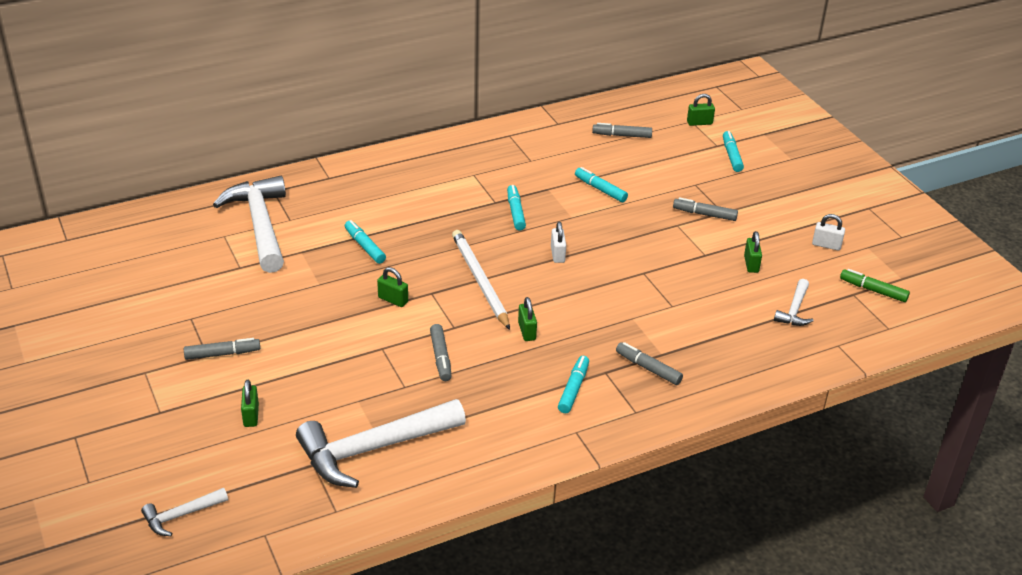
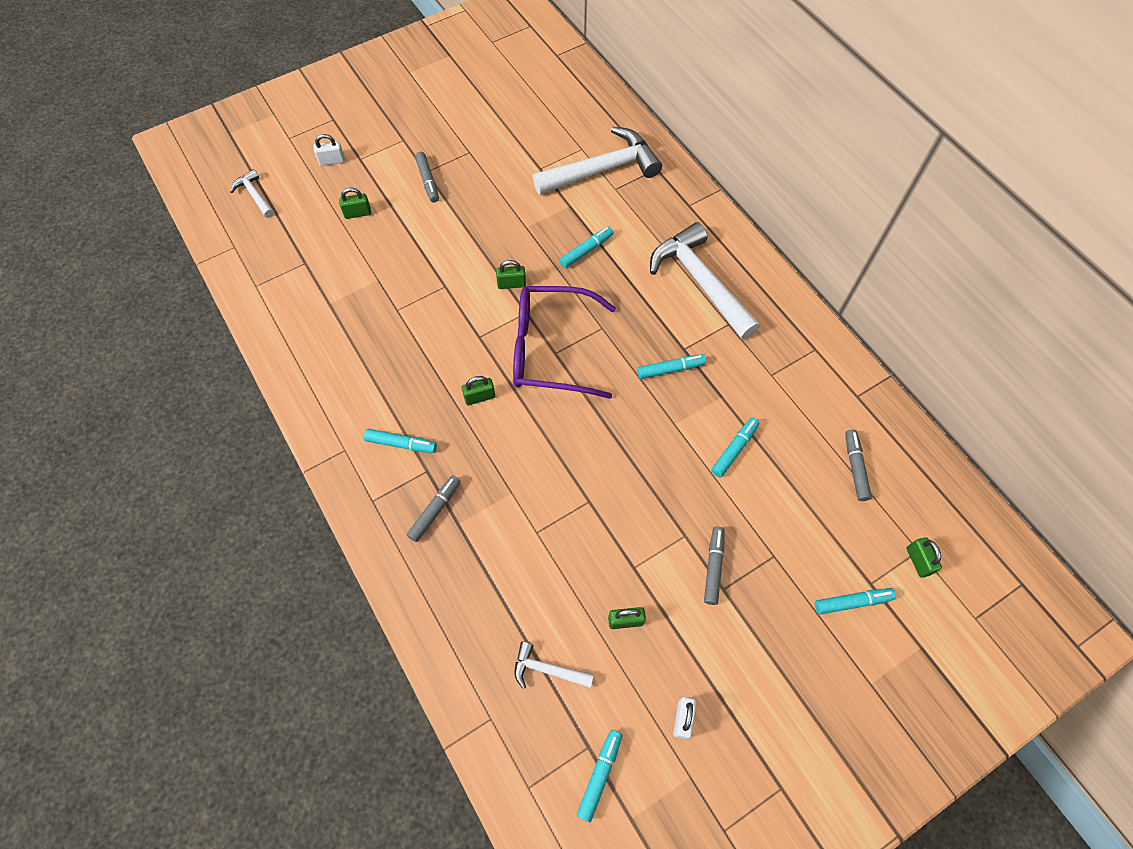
camera: 85 degrees right, 25 degrees up
(373, 449) = (321, 299): white hammer -> white hammer (700, 282)
(393, 300) = (511, 284): green padlock -> green padlock turned 60 degrees clockwise
(440, 357) = (436, 331): grey marker -> none
(480, 281) = (550, 349): white pencil -> purple glasses
(557, 254) = (605, 415): white padlock -> white padlock (332, 161)
(873, 290) = (600, 775): green marker -> turquoise marker

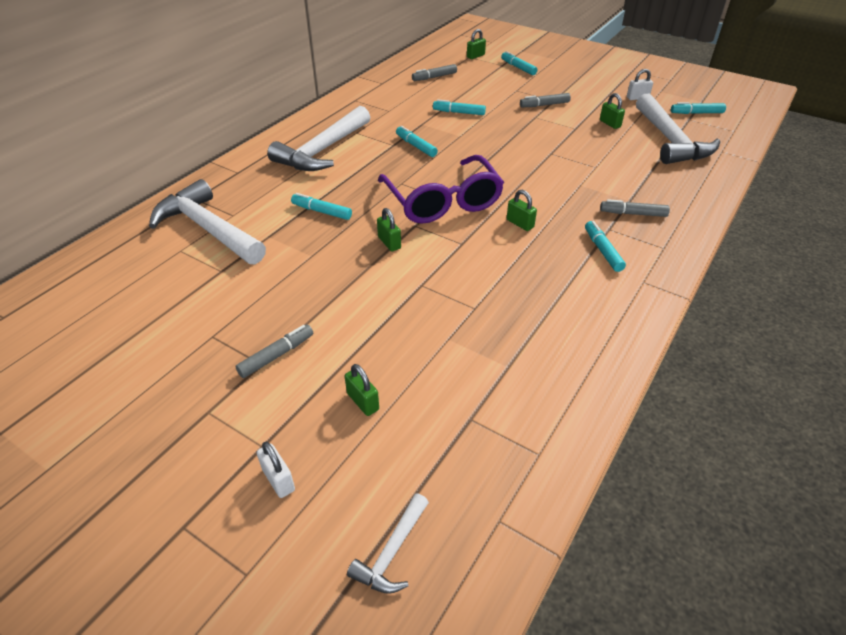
camera: 115 degrees left, 20 degrees down
(547, 669) = (670, 141): white hammer -> white hammer, size x2.12

